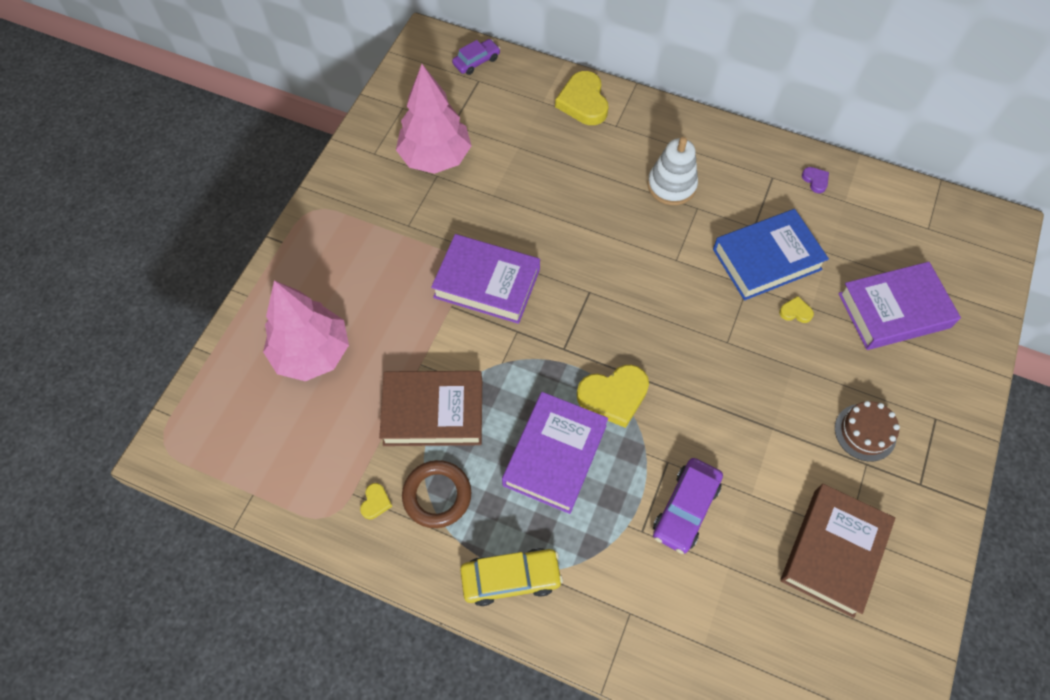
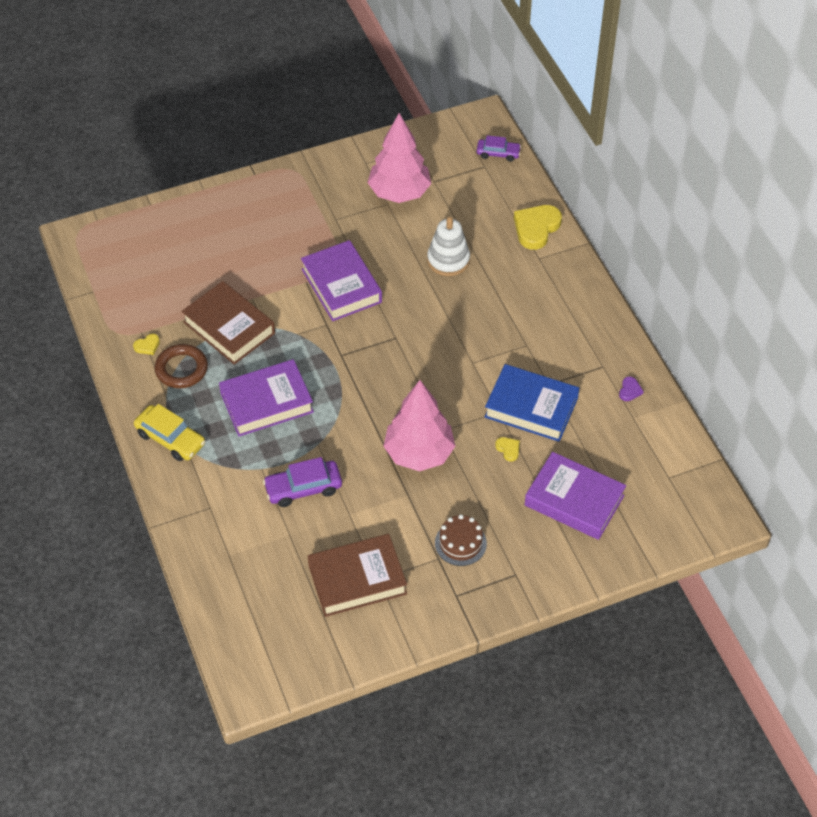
camera: 45 degrees right, 10 degrees down
(312, 353) = (202, 246): pink tree -> pink tree (419, 454)
(613, 396) = (337, 401): yellow heart -> none
(671, 185) = (527, 320): white stacking toy -> white stacking toy (448, 260)

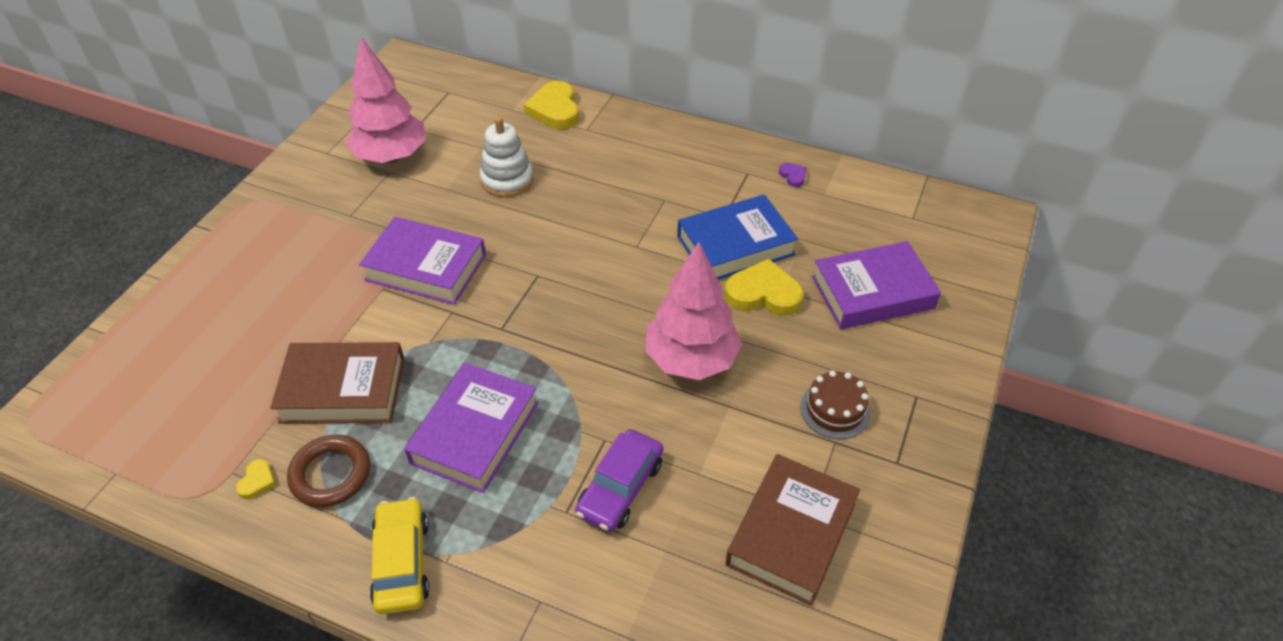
camera: 45 degrees left, 5 degrees down
(170, 439) = (402, 562): yellow car -> yellow car turned 90 degrees counterclockwise
(498, 153) = (449, 76): purple car -> none
(508, 449) = (763, 294): yellow heart -> yellow heart, size x2.14

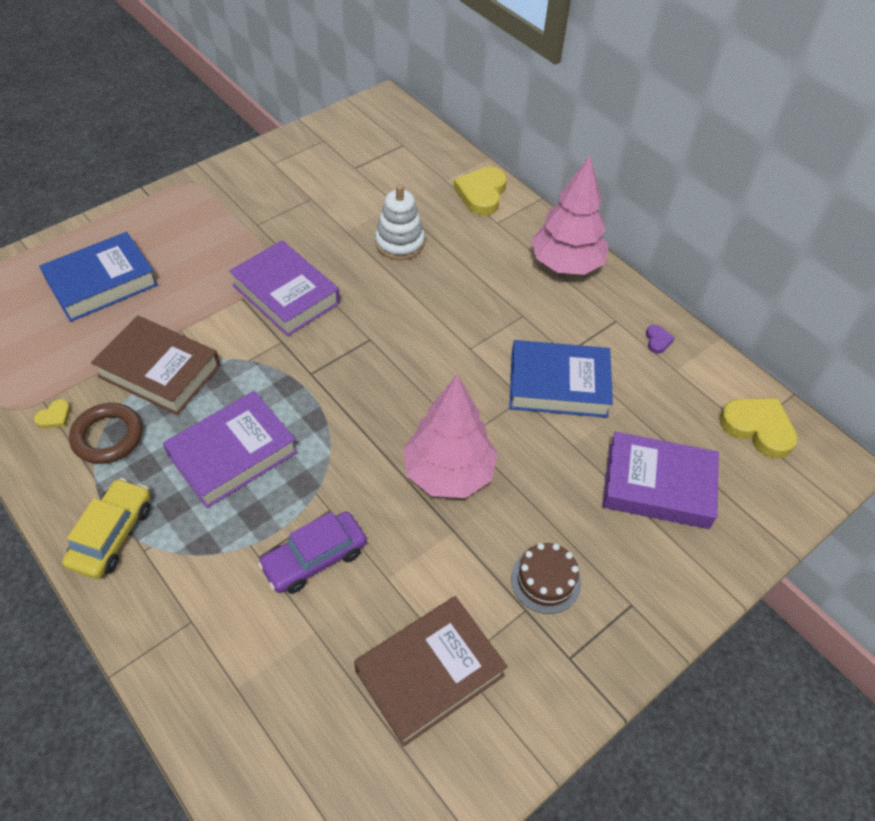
camera: 25 degrees right, 5 degrees up
(217, 332) = (102, 283): none -> blue book
(391, 156) = (320, 185): pink tree -> pink tree (565, 265)
(763, 294) = (553, 441): yellow heart -> yellow heart (757, 428)

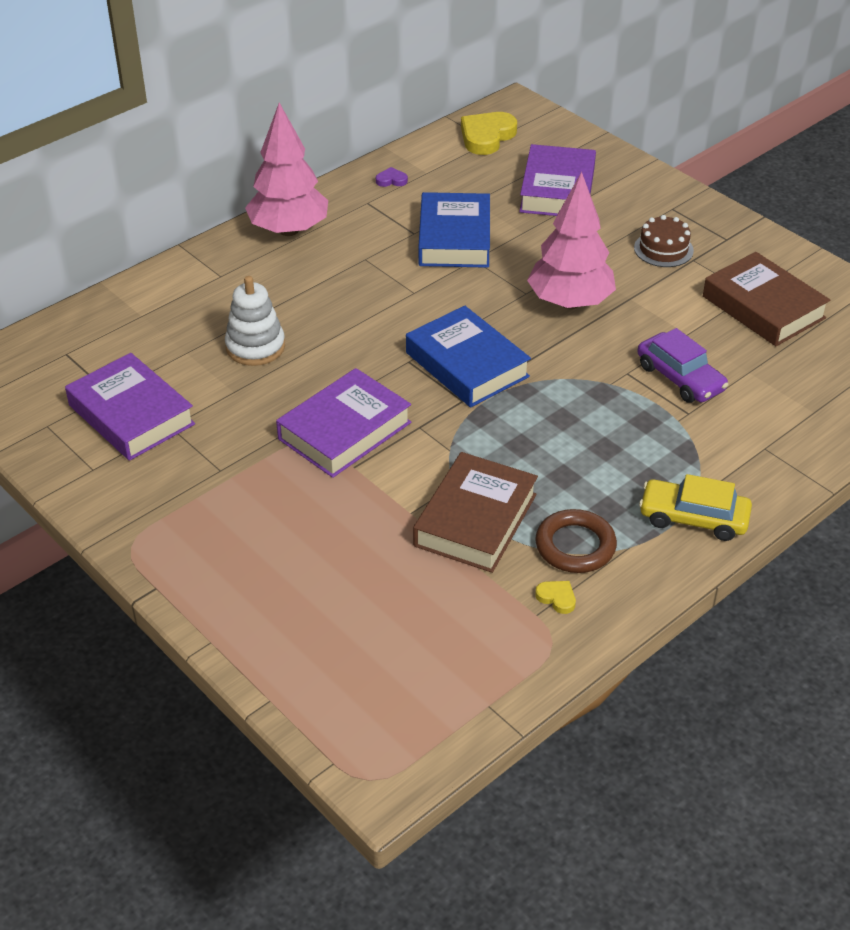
camera: 90 degrees left, 10 degrees down
(102, 283) = (334, 602): blue book -> blue book (467, 365)
(233, 454) = (578, 445): purple book -> purple book (131, 415)
(481, 194) = (169, 287): yellow heart -> none

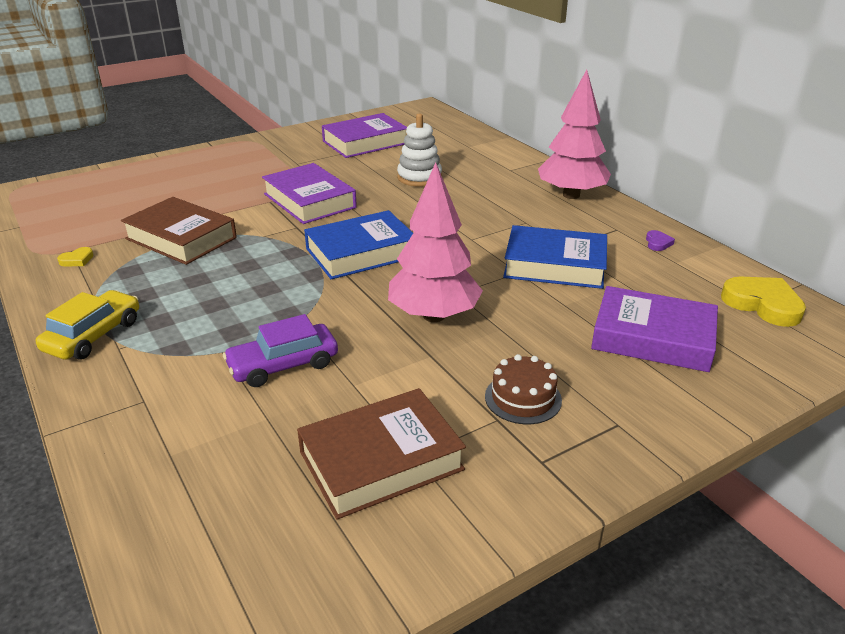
camera: 100 degrees right, 10 degrees down
(575, 546) = (118, 274): brown ring -> none

